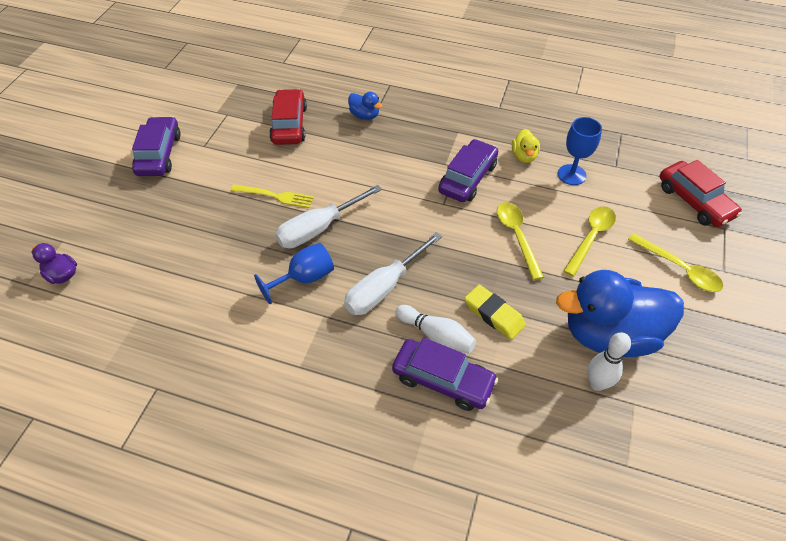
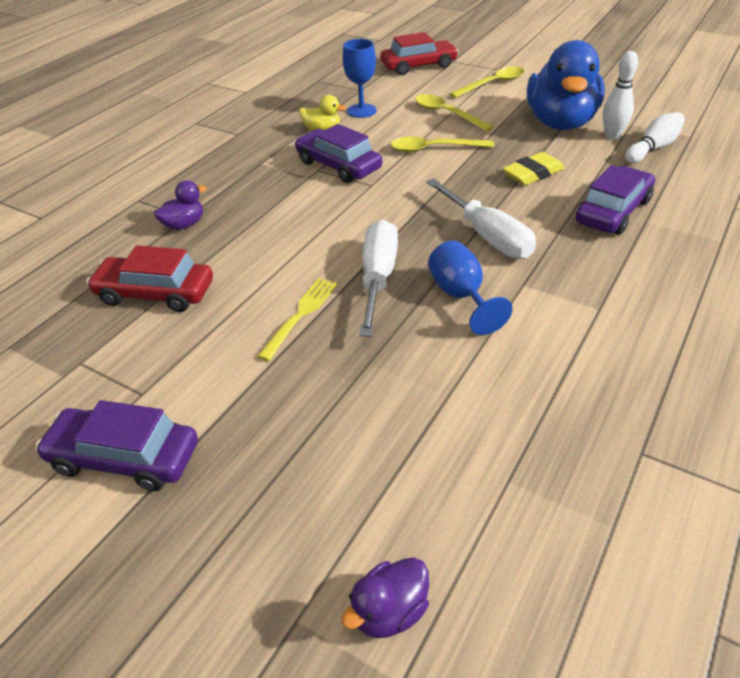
camera: 75 degrees left, 10 degrees down
(319, 228) = (378, 278): white screwdriver -> white screwdriver turned 150 degrees counterclockwise
(364, 115) = (184, 225): blue duck -> purple duck
(436, 336) = (557, 209): white bowling pin -> white bowling pin (653, 148)

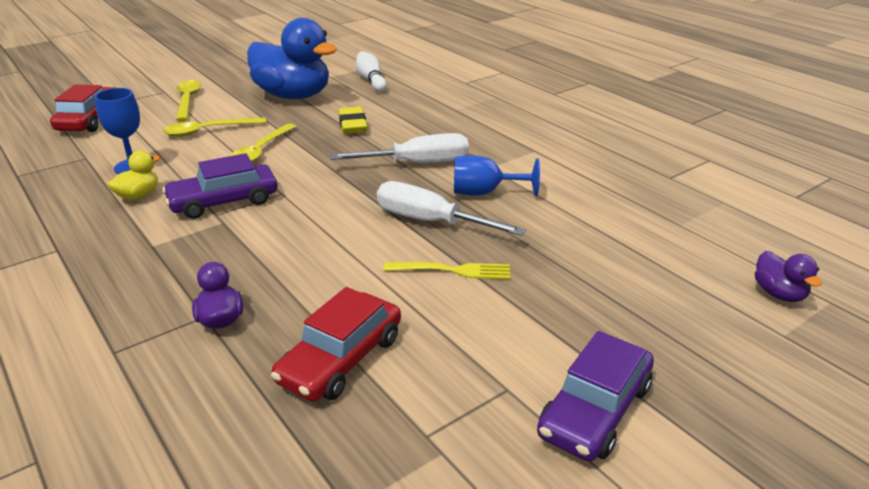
camera: 70 degrees left, 10 degrees down
(300, 315) = (452, 270): yellow fork -> yellow fork turned 135 degrees clockwise
(612, 136) = (337, 86): white bowling pin -> none
(613, 211) = (433, 115): purple car -> none

